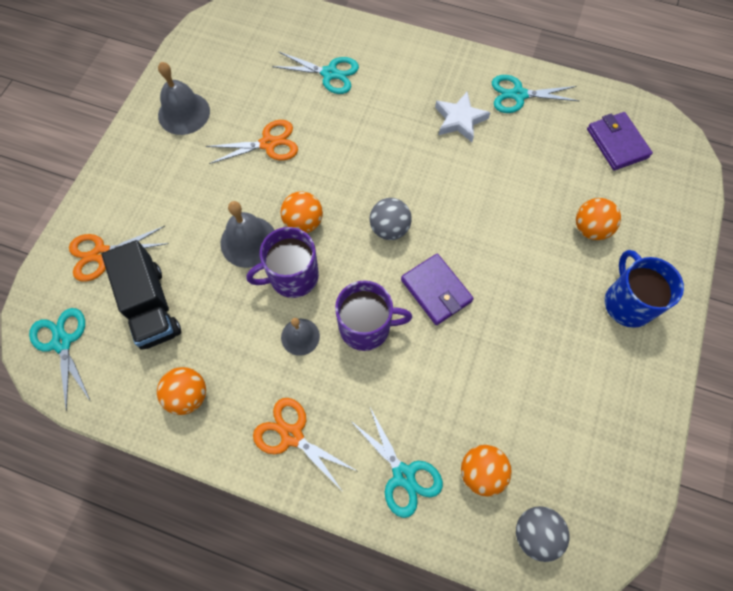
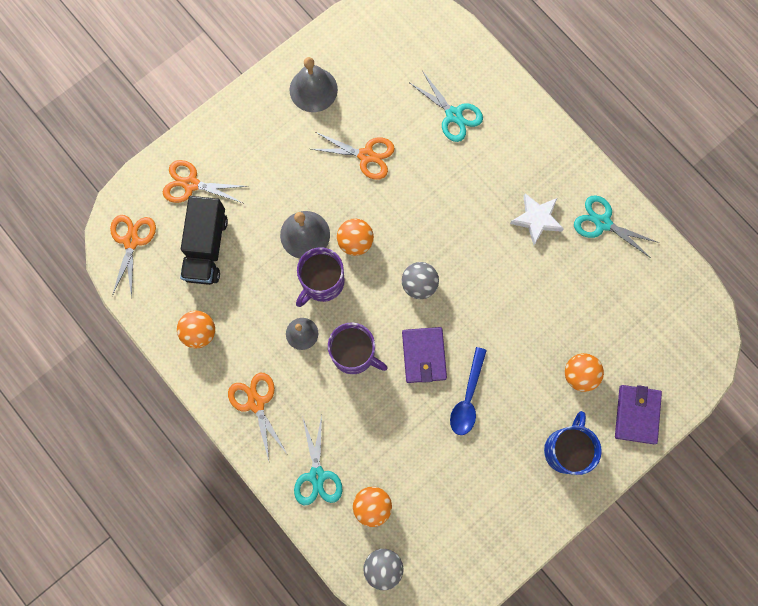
camera: 30 degrees right, 10 degrees up
(62, 342) = (131, 241): turquoise scissors -> orange scissors
(292, 276) = (322, 282): purple mug -> purple mug turned 60 degrees counterclockwise
(504, 307) = (467, 398): none -> blue spoon
(617, 143) = (656, 314): purple wallet -> purple wallet (636, 414)

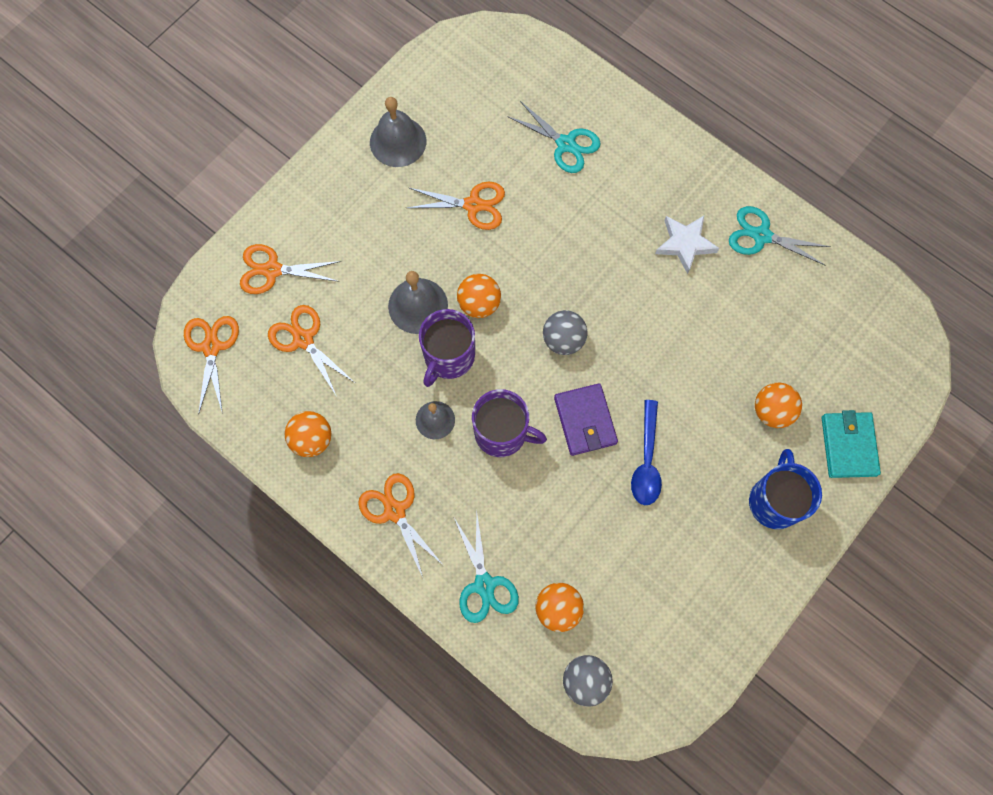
camera: 10 degrees left, 5 degrees down
(206, 247) = (303, 339): black truck -> orange scissors
(636, 414) = (848, 446): purple wallet -> turquoise wallet

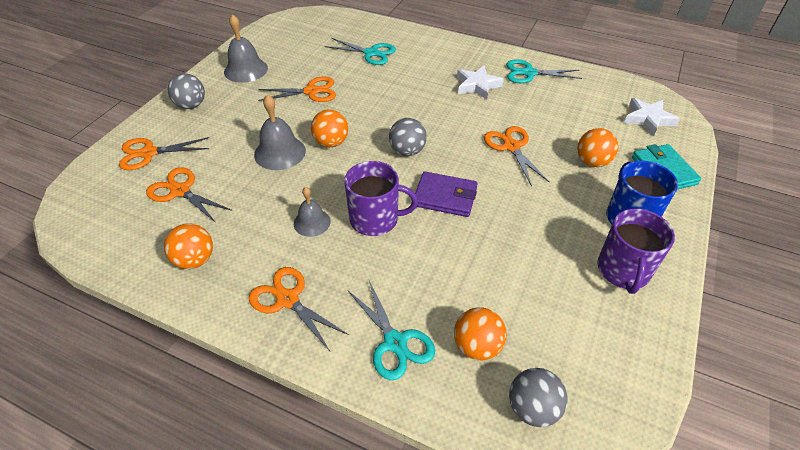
camera: 15 degrees left, 25 degrees down
(211, 347) = (92, 212): orange scissors -> orange scissors (511, 147)
(325, 196) = (191, 105): none -> grey ball
(448, 357) = (313, 178): purple mug -> purple mug (623, 271)
(585, 420) = (445, 197): purple wallet -> purple wallet turned 45 degrees counterclockwise
(646, 461) = (509, 213): blue spoon -> none
(875, 359) = (648, 119): none -> white star

